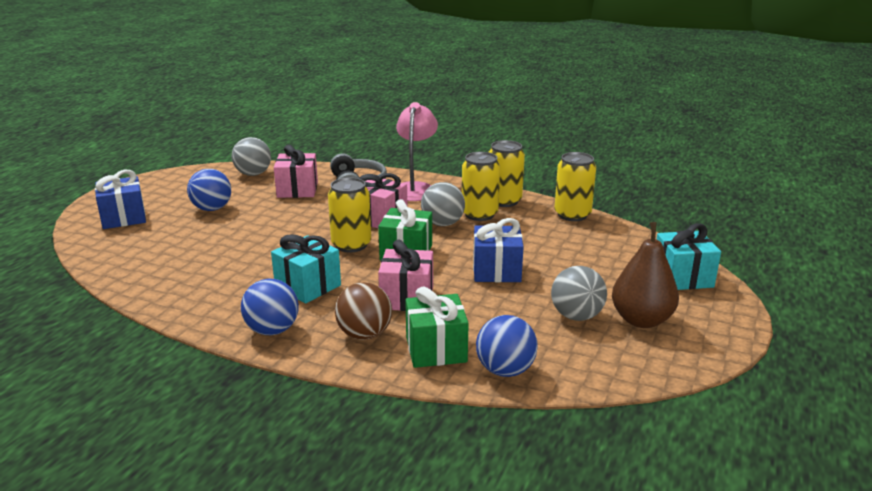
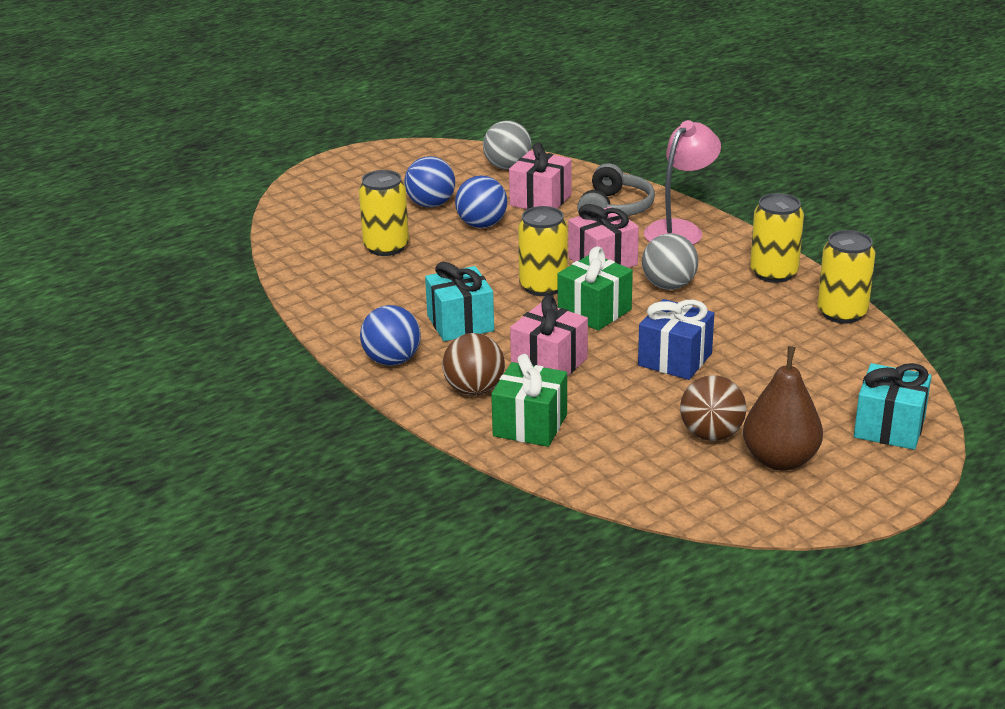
camera: 30 degrees right, 5 degrees up
(123, 218) = (336, 195): blue gift -> none
(479, 214) = (725, 284): yellow can -> yellow can (386, 247)
(505, 370) = (578, 466): blue ball -> blue ball (482, 224)
(576, 316) = (711, 434): grey ball -> brown ball

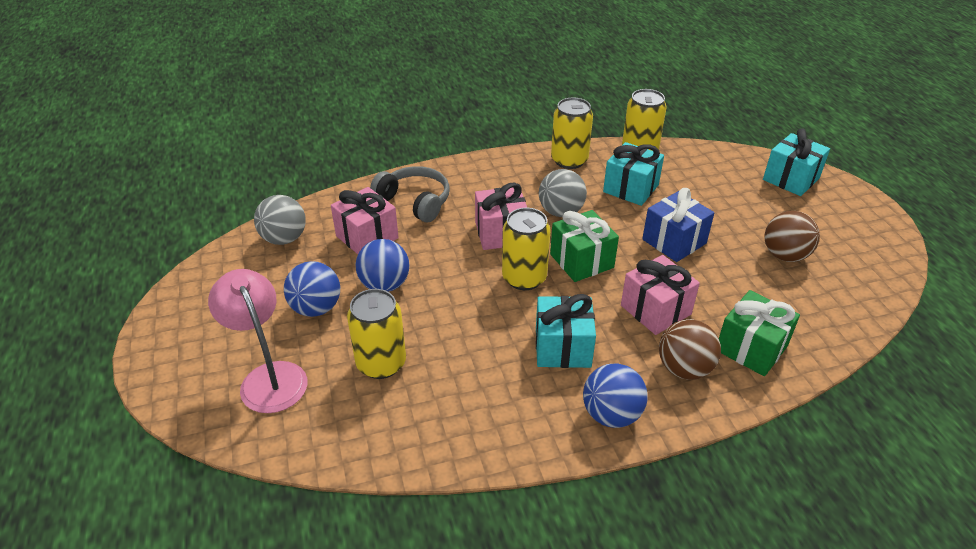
camera: 70 degrees left, 10 degrees up
(680, 230) = (475, 181): pink lamp -> pink lamp (269, 377)
(754, 319) = (631, 188): none -> turquoise gift
(780, 460) = (823, 234): brown pear -> none

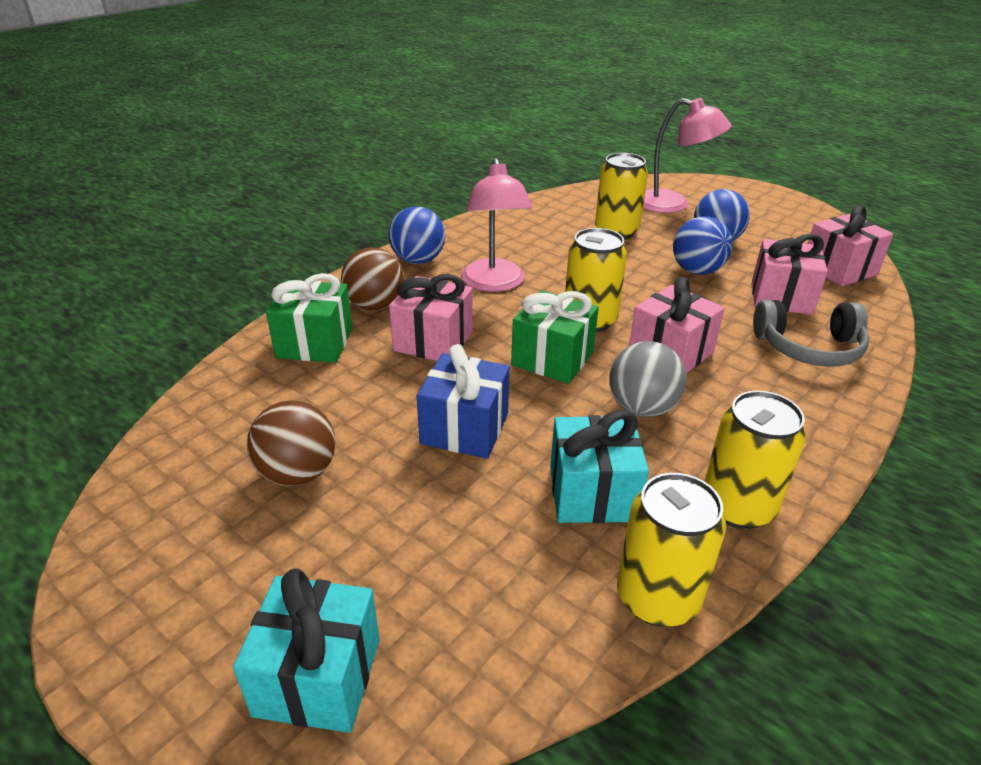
camera: 145 degrees right, 5 degrees down
(284, 239) = (839, 269): grey ball -> pink gift
(563, 347) = (494, 284): turquoise gift -> pink lamp

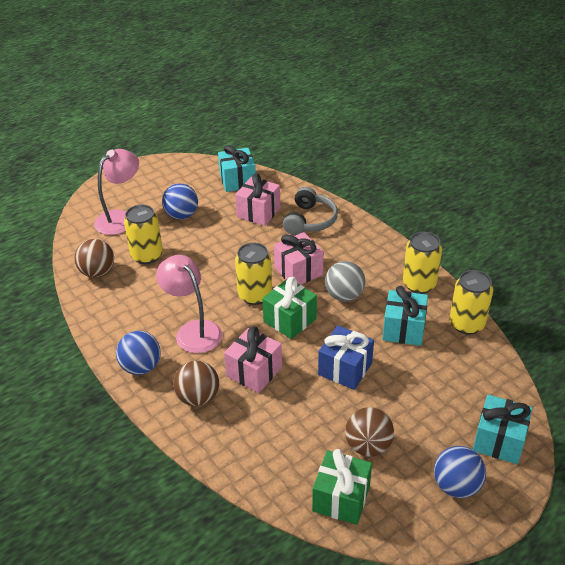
camera: 75 degrees left, 5 degrees up
(315, 343) = (236, 434): green gift -> green gift (341, 498)
(494, 284) = (193, 330): pink lamp -> pink lamp turned 135 degrees counterclockwise
(565, 209) = (97, 272): none -> brown ball
(697, 271) = (216, 235): blue ball -> blue ball (456, 486)
(839, 269) = (237, 181): pink gift -> turquoise gift

